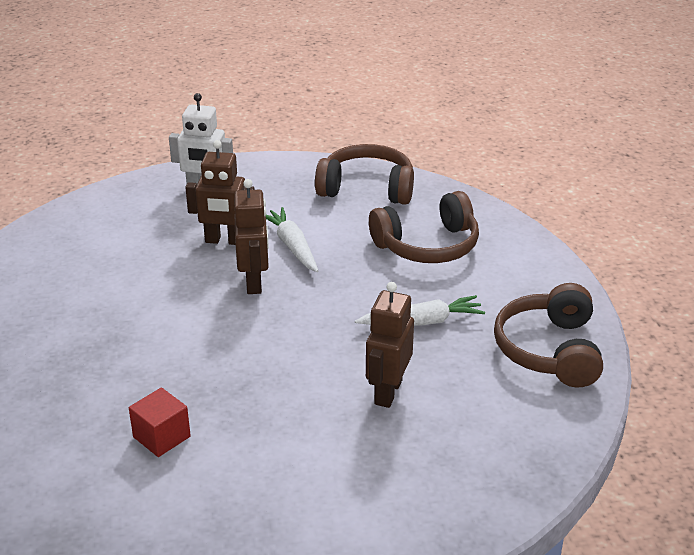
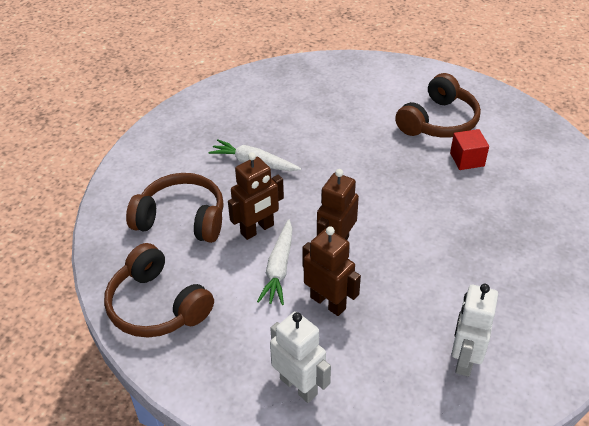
camera: 145 degrees left, 10 degrees up
(76, 249) = (464, 359): none -> white robot
(387, 392) = (319, 131): brown robot -> brown robot (257, 229)
(550, 350) = (205, 115): brown headphones -> brown headphones (438, 121)

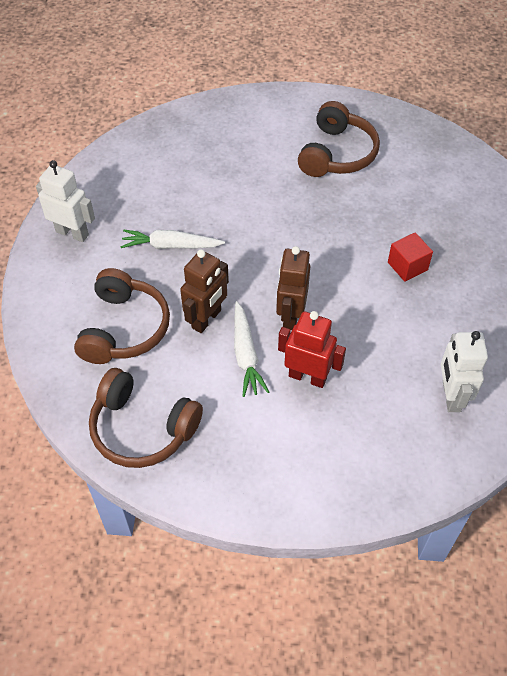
camera: 20 degrees left, 10 degrees up
(182, 219) = (124, 328): brown headphones -> brown headphones turned 105 degrees clockwise
(299, 386) = (314, 467): white robot -> white robot (72, 233)
(328, 302) = (307, 377): brown robot -> red robot
(467, 159) = (379, 190): red cube -> red cube (407, 266)

